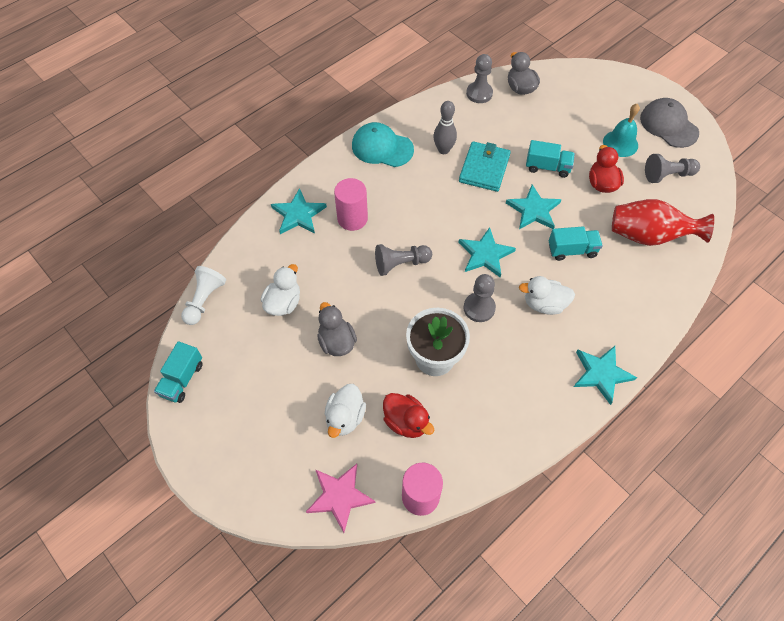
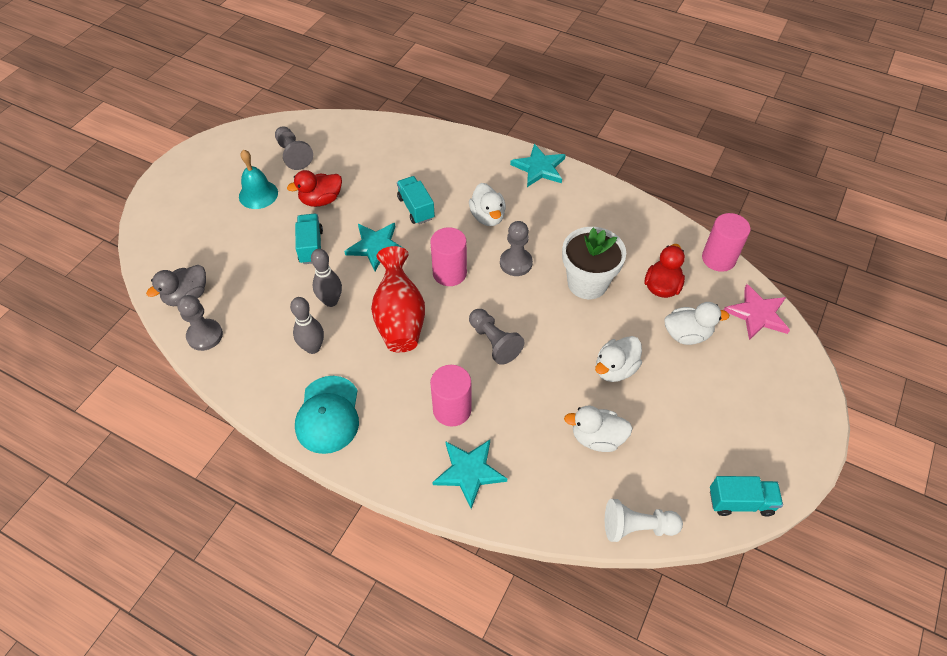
camera: 110 degrees left, 5 degrees down
(336, 342) = (615, 369): grey duck -> white duck
(484, 169) = (331, 301): turquoise wallet -> grey bowling pin
(485, 254) = (449, 273): turquoise star -> pink cylinder
(649, 236) = (376, 158): red vase -> red vase (399, 318)
(668, 125) = (221, 162): grey cap -> none

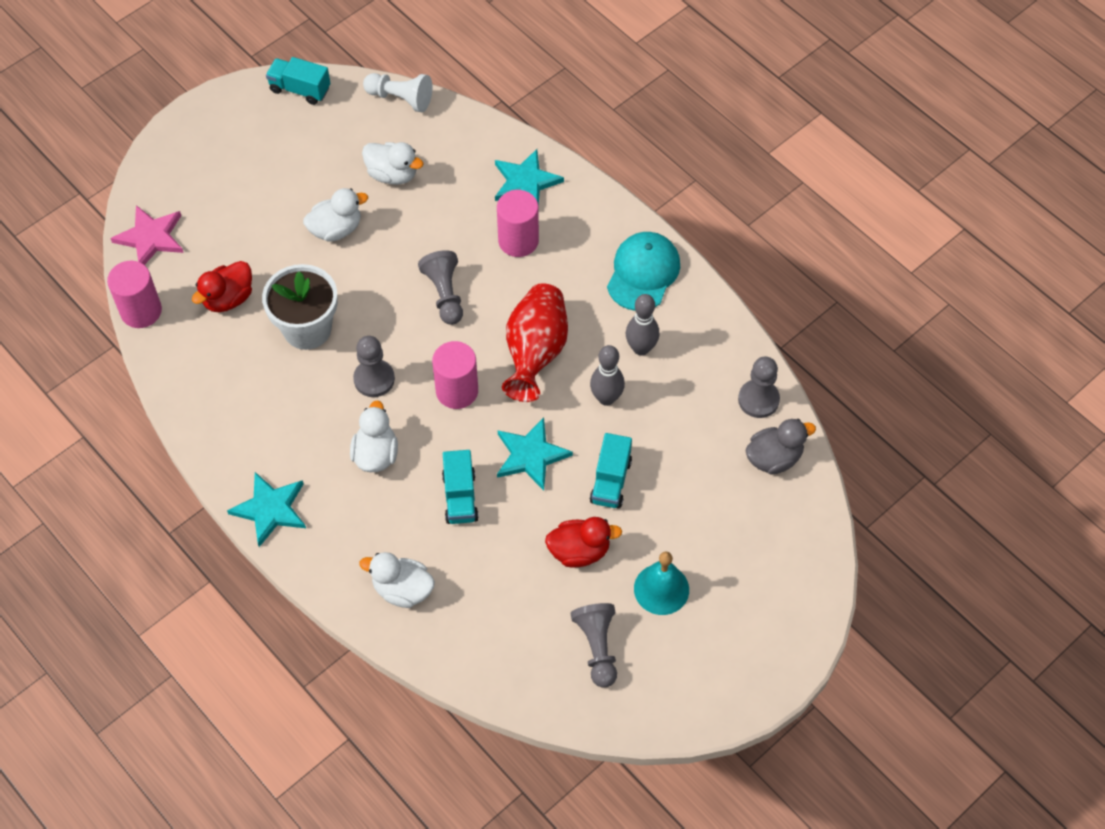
camera: 160 degrees left, 5 degrees up
(687, 334) = (239, 240): white duck -> white duck (402, 589)

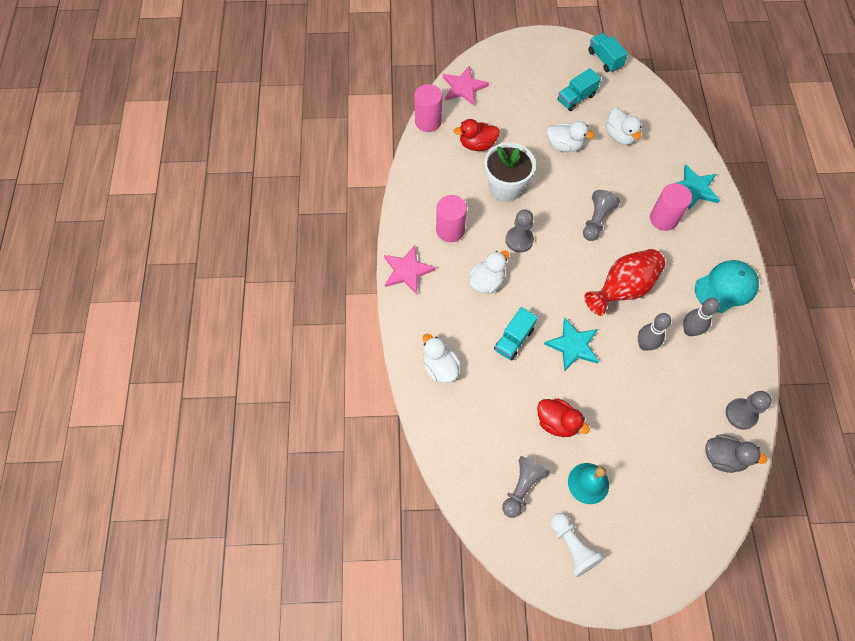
camera: 40 degrees right, 5 degrees up
(270, 509) = (407, 271): turquoise star -> pink star
(400, 98) = (657, 98): white pawn -> white pawn (572, 546)
(457, 391) = (560, 279): pink cylinder -> pink cylinder (450, 230)
(611, 481) = (608, 395): turquoise truck -> turquoise truck (576, 98)

